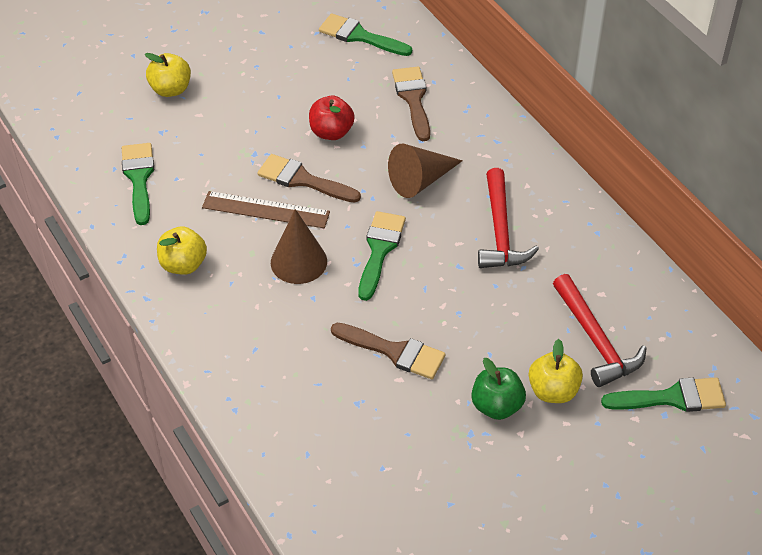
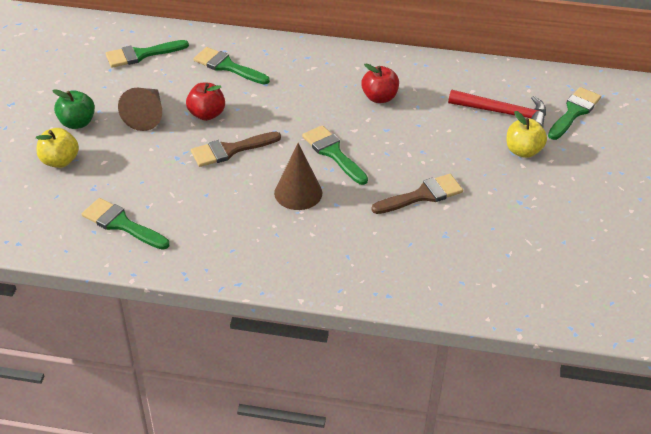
camera: 50 degrees left, 5 degrees down
(183, 264) = (231, 248): yellow apple -> none
(265, 210) = (234, 181): brown ruler -> none
(413, 99) = (227, 66): brown brush -> green brush
(420, 181) = (298, 103): brown cone -> brown cone (146, 115)
(496, 406) = (510, 179): green apple -> green apple (77, 123)
(500, 231) = (379, 97): red hammer -> red apple

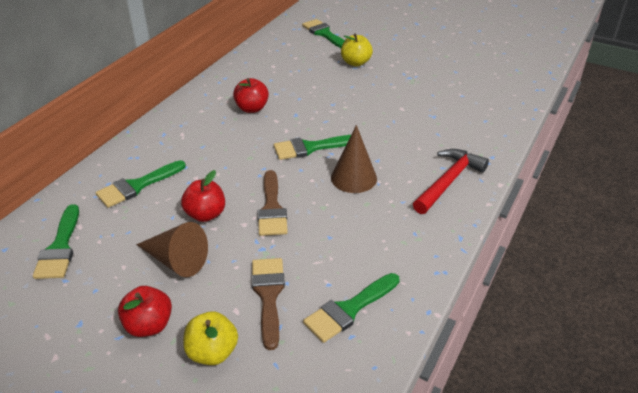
camera: 70 degrees left, 5 degrees down
(77, 123) = (149, 325): green apple -> red apple
(422, 195) = (385, 116): brown brush -> brown brush (268, 295)
(503, 113) = (308, 60): red hammer -> red hammer (448, 181)

